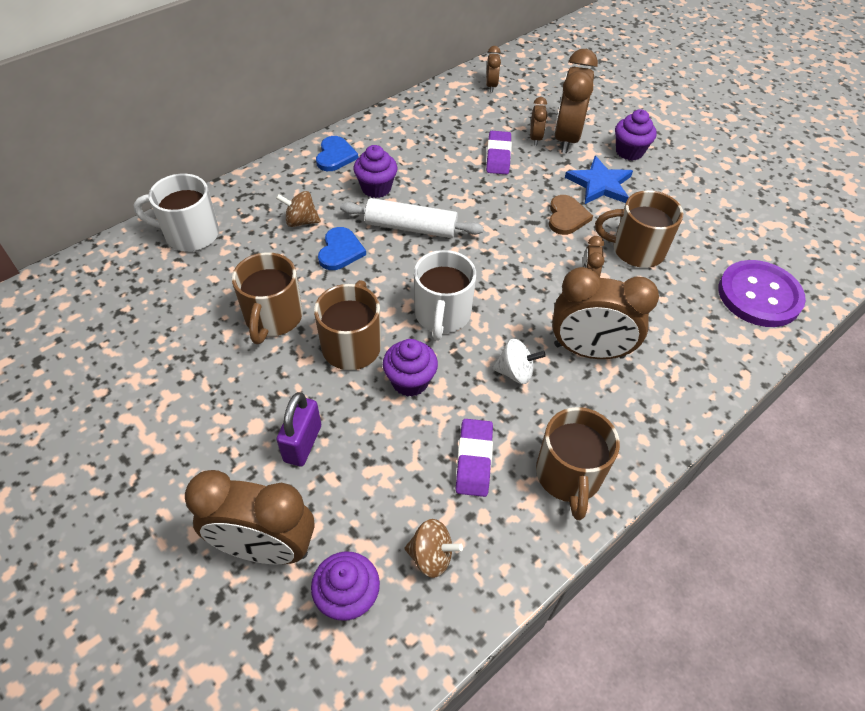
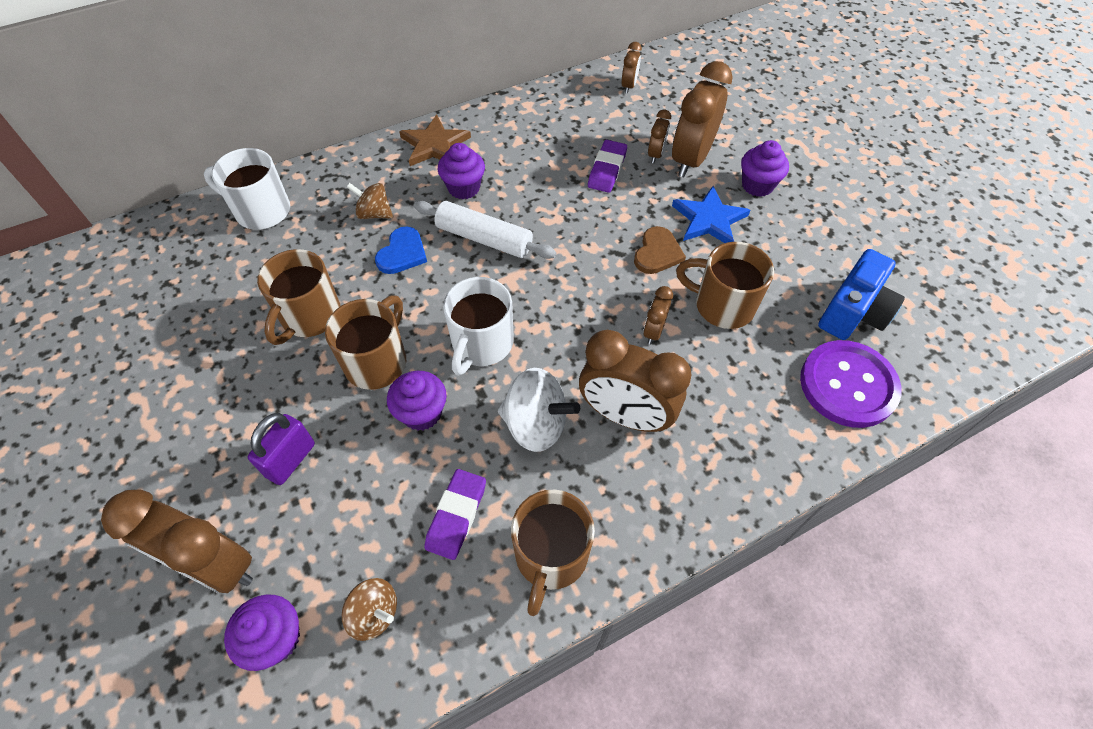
camera: 15 degrees right, 5 degrees up
(335, 156) = (434, 145): blue heart -> brown star
(515, 372) = (536, 424): white spinning top -> white spinning top, size x1.59
(743, 239) = (853, 313): none -> blue camera

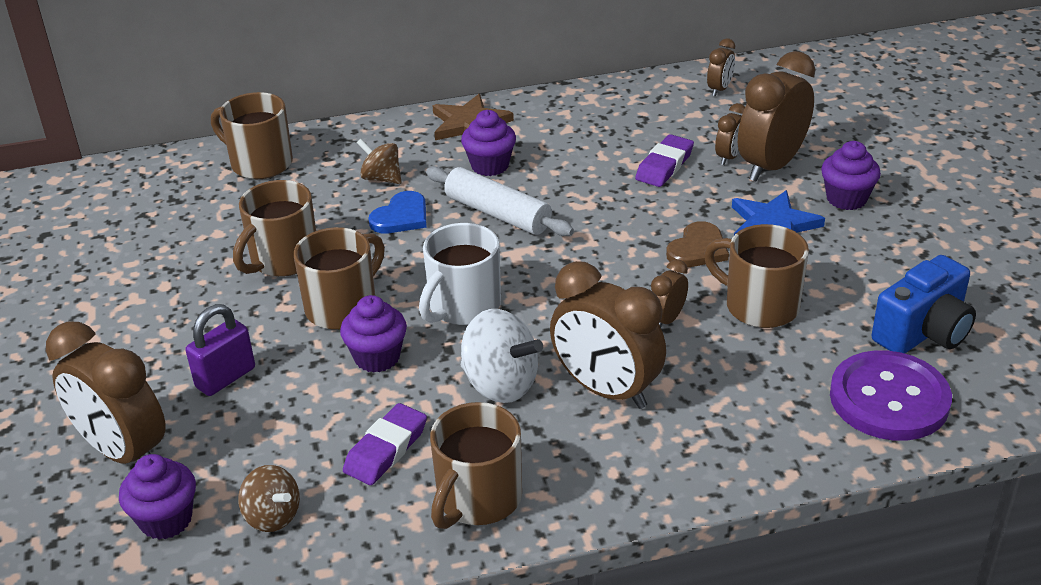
camera: 15 degrees right, 20 degrees down
(261, 211) = (260, 163): white mug -> brown mug

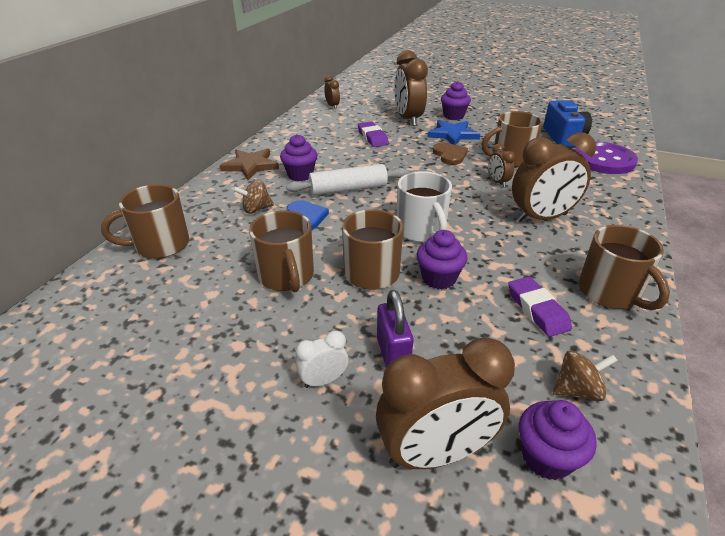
camera: 55 degrees left, 0 degrees up
(159, 353) = (323, 380): none -> white clock
(500, 384) = (507, 246): white spinning top -> none
(729, 157) = (388, 123): brown clock -> none

